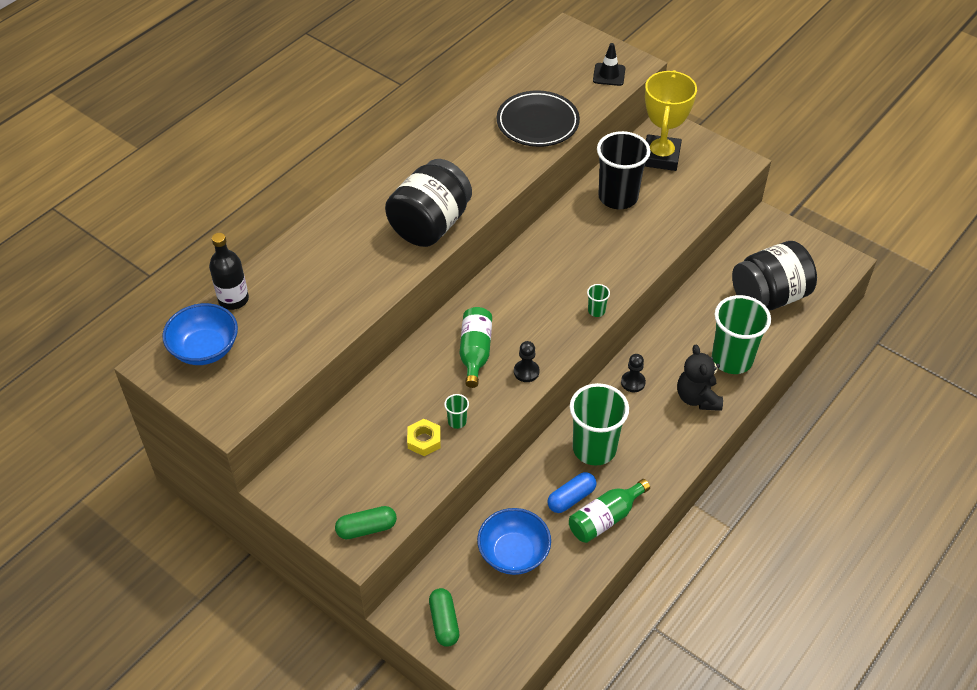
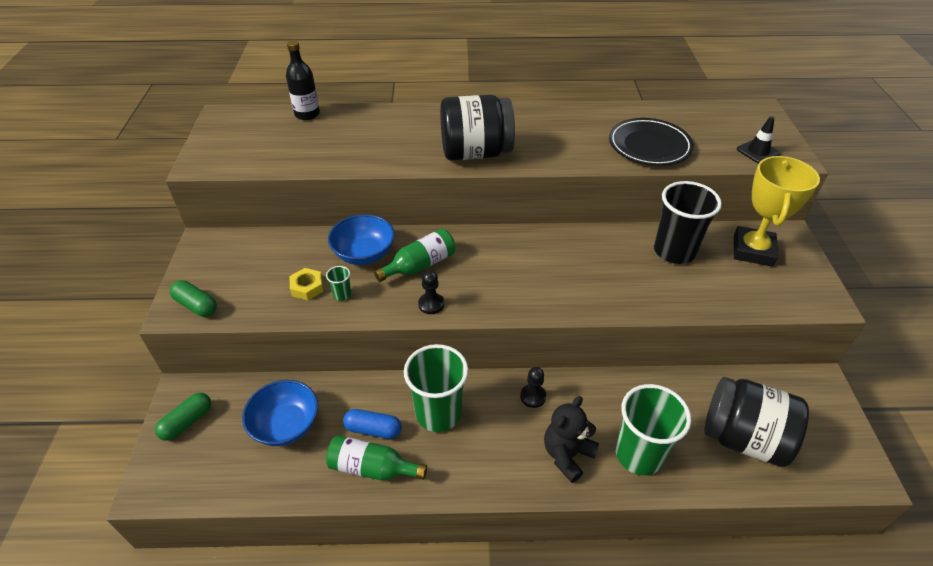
camera: 50 degrees right, 5 degrees down
(205, 349) = (252, 126): blue bowl -> blue bowl (364, 254)
(596, 311) = (541, 308): green cup -> none
(661, 157) = (753, 250): yellow trophy -> yellow trophy turned 45 degrees counterclockwise

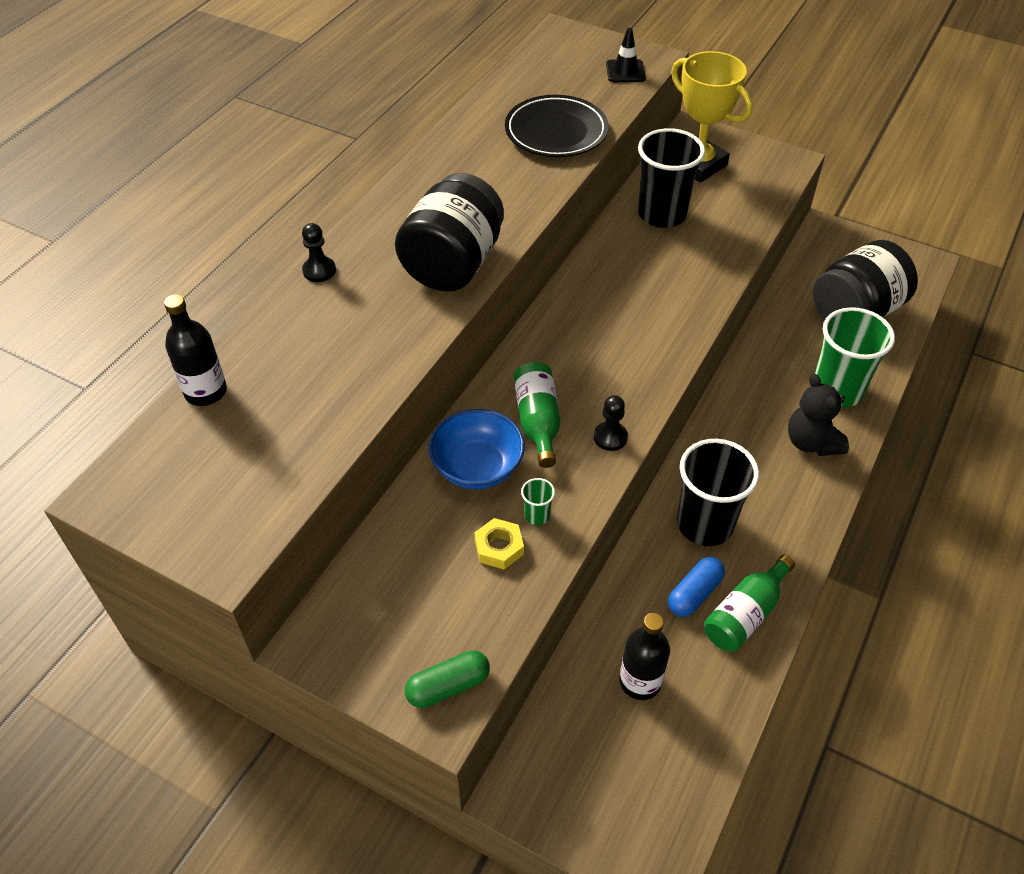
camera: 60 degrees left, 5 degrees up
(187, 422) = (571, 797): green capsule -> none
(286, 425) = (640, 681): blue bowl -> black bottle
(438, 413) = (704, 524): green cup -> black cup
(533, 396) = (728, 434): black pawn -> black pawn (319, 270)

